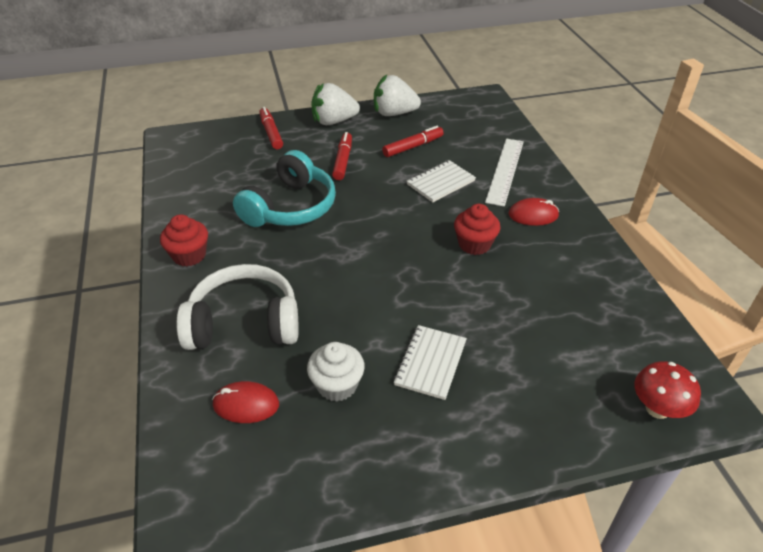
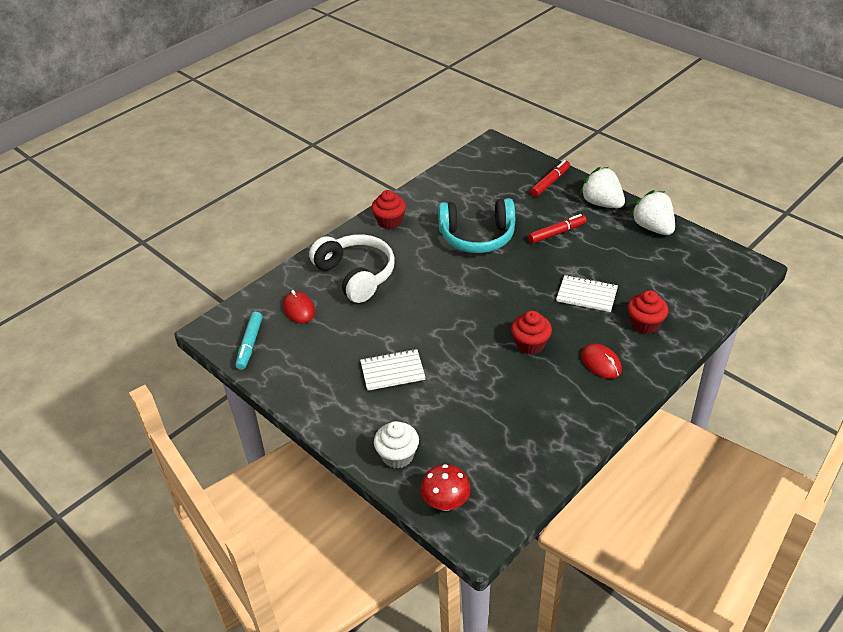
camera: 60 degrees right, 0 degrees up
(259, 491) = (250, 344): none -> turquoise marker
(337, 385) = (341, 338): white cupcake -> white cupcake (397, 455)
(413, 147) = (617, 259): red marker -> none
(505, 171) = (645, 324): white ruler -> red cupcake

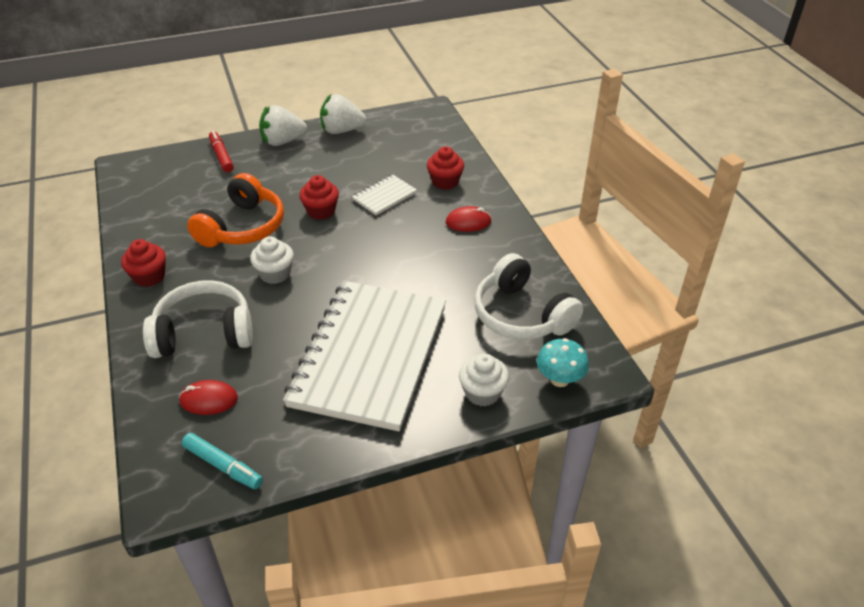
camera: 65 degrees left, 0 degrees up
(392, 371) = (370, 356): white notebook -> white notebook, size x2.50
(440, 279) = (275, 274): none -> white cupcake
(445, 502) = (559, 379): red mushroom -> turquoise mushroom
(477, 237) = (242, 227): turquoise headphones -> orange headphones
(506, 447) = (521, 315): none -> white headphones
(530, 344) = (413, 251): red cupcake -> red cupcake (321, 211)
(557, 233) = (292, 180): red marker -> none

